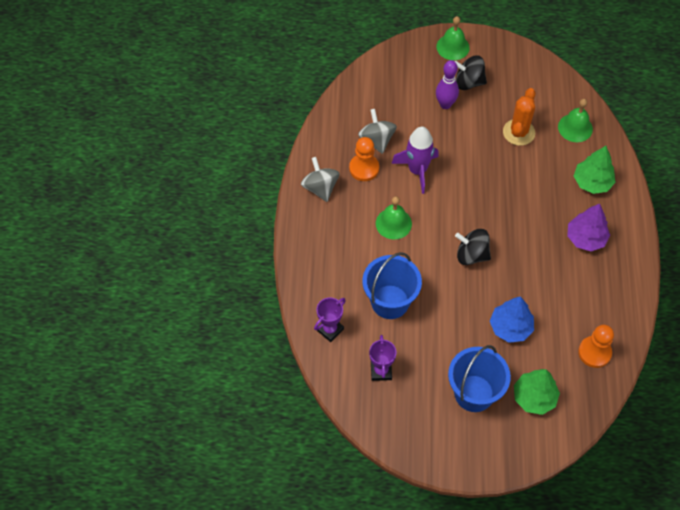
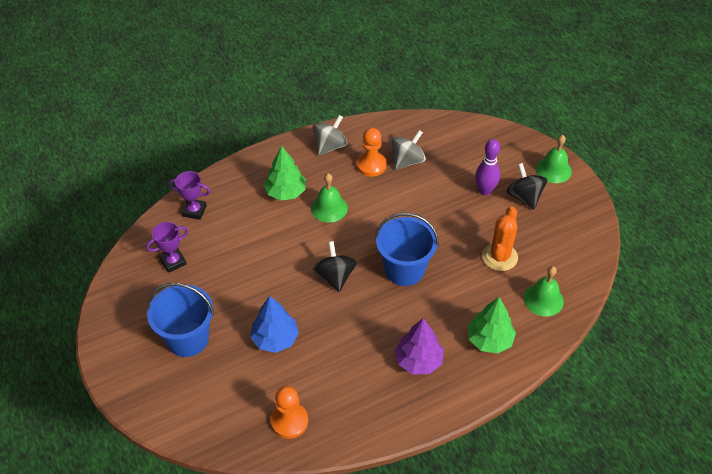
camera: 60 degrees right, 10 degrees down
(390, 302) = (247, 239): blue bucket -> blue bucket (404, 270)
(417, 170) = (397, 201): purple rocket -> none
(518, 132) = (499, 257): orange cactus -> orange cactus turned 60 degrees counterclockwise
(534, 397) = (209, 389): green tree -> green tree (286, 192)

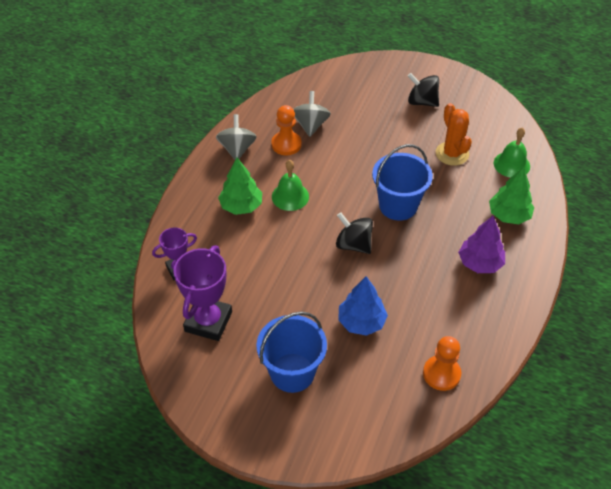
camera: 40 degrees left, 0 degrees up
(173, 262) = (208, 321): purple trophy -> purple trophy, size x1.70
(485, 191) = (390, 113): purple bowling pin -> none
(553, 170) = (420, 71): green bell -> none

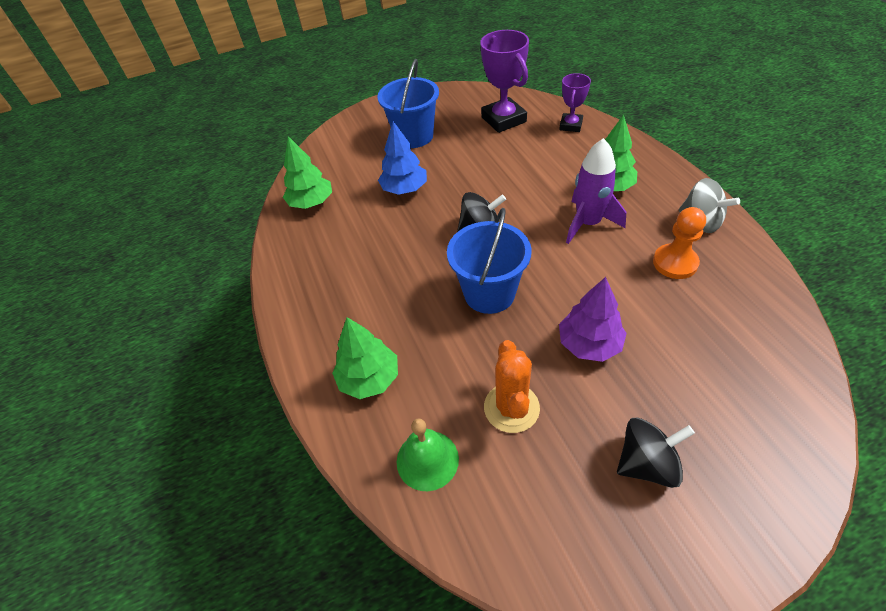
camera: 140 degrees right, 0 degrees up
(290, 196) = (588, 223): green bell -> purple rocket
(310, 125) = (694, 303): grey spinning top -> none
(441, 374) = (311, 203): orange pawn -> green tree
(452, 154) = (511, 408): orange cactus -> orange cactus turned 60 degrees clockwise
(480, 263) = (354, 302): purple tree -> purple tree (589, 344)

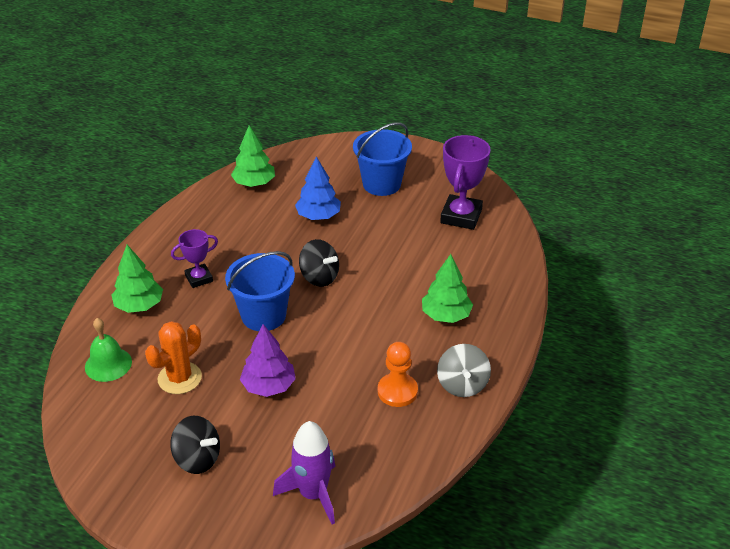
camera: 40 degrees right, 10 degrees down
(570, 125) = (500, 256): purple trophy -> purple trophy (199, 278)
(588, 223) = (389, 326): purple rocket -> purple rocket (313, 494)

